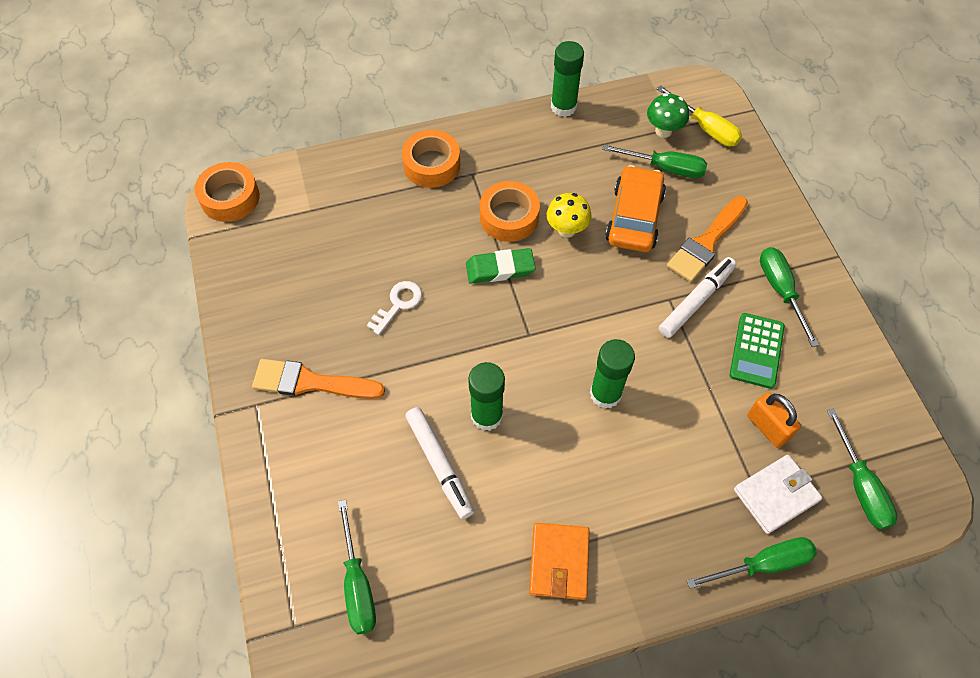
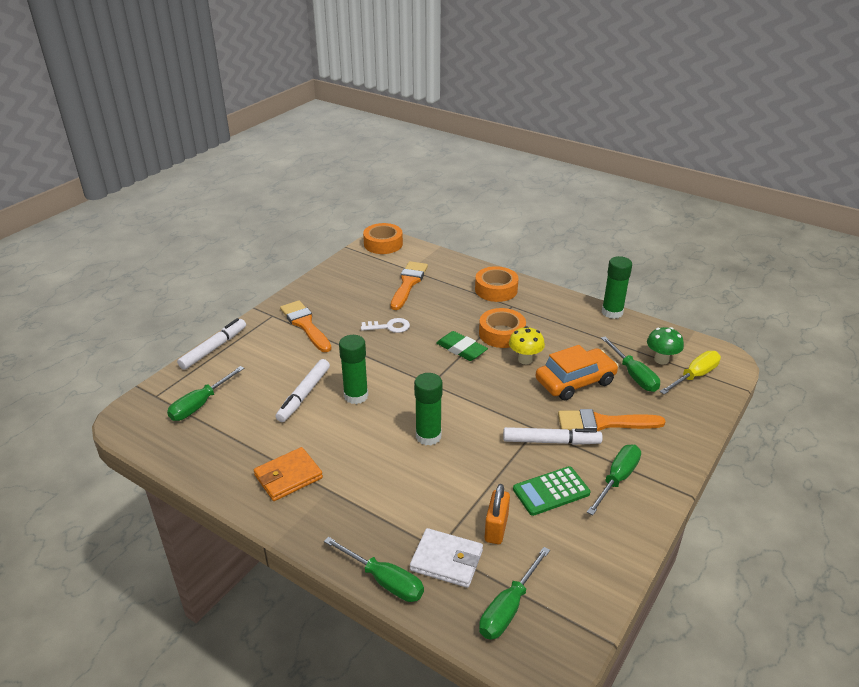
camera: 50 degrees right, 25 degrees down
(259, 508) = (214, 348): none -> white marker
(337, 231) = (408, 284): none -> orange brush
(705, 128) = (694, 376): yellow screwdriver -> yellow screwdriver turned 135 degrees counterclockwise

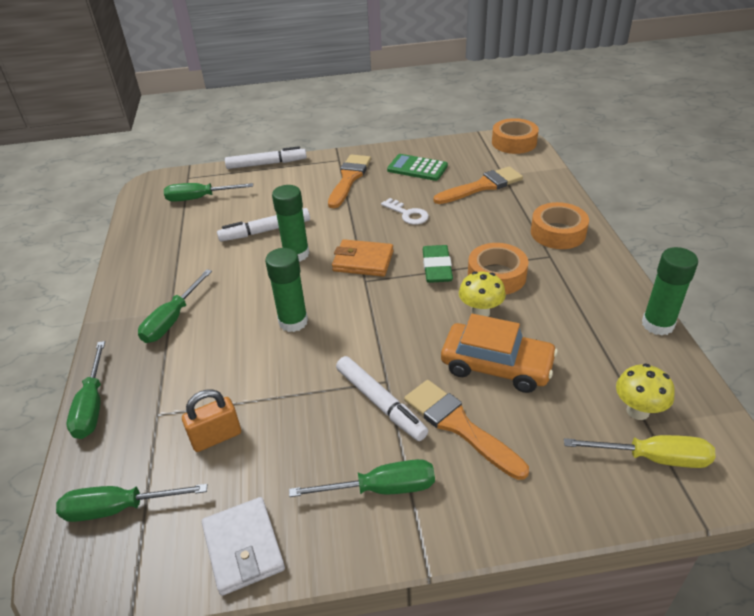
camera: 50 degrees right, 5 degrees up
(288, 477) = (164, 283): orange wallet -> orange wallet (363, 261)
(446, 560) = (146, 429): white wallet -> white wallet (244, 547)
(551, 491) = (306, 446): green calculator -> green calculator (417, 168)
(633, 375) = (574, 404): green screwdriver -> green screwdriver (172, 320)
(661, 359) = (637, 411): green mushroom -> yellow mushroom

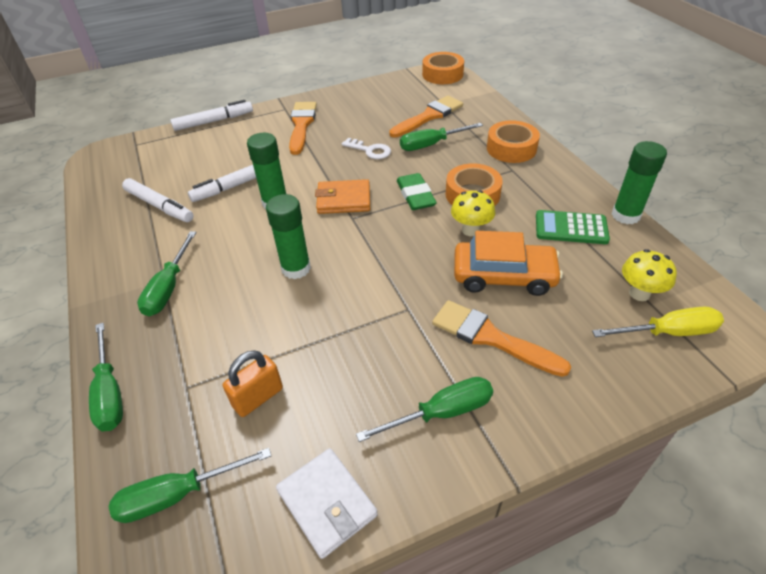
camera: 15 degrees left, 5 degrees up
(199, 198) = (155, 163): green screwdriver -> green screwdriver (431, 145)
(380, 403) = (410, 331): white marker -> white marker (159, 206)
(417, 168) = (363, 107): green calculator -> green calculator (571, 228)

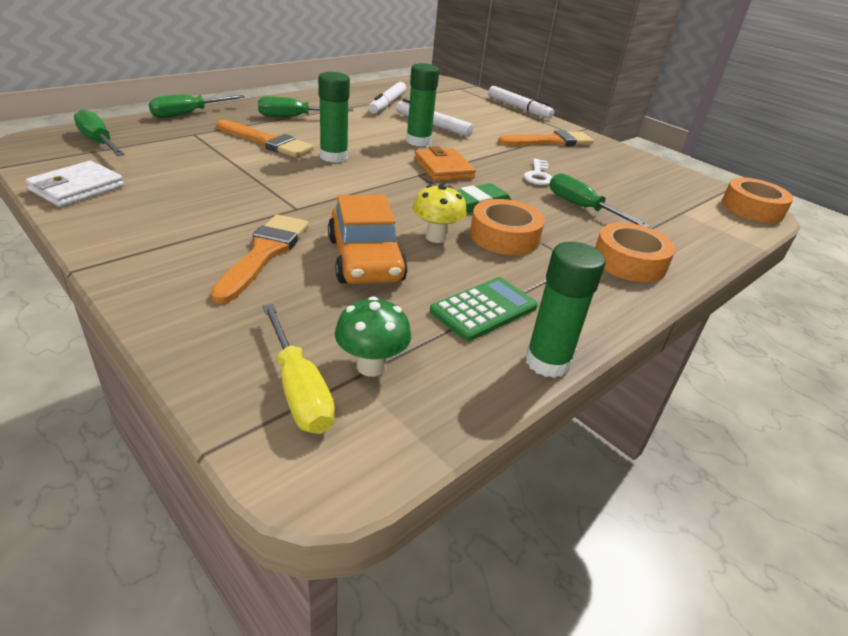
camera: 65 degrees right, 10 degrees down
(258, 397) = (183, 156): orange padlock -> none
(429, 116) = (641, 204): orange brush -> orange brush (267, 142)
(441, 412) = (163, 230): green screwdriver -> none
(571, 228) = (483, 309): green calculator -> green calculator turned 60 degrees clockwise
(639, 293) = (371, 366): yellow mushroom -> green mushroom

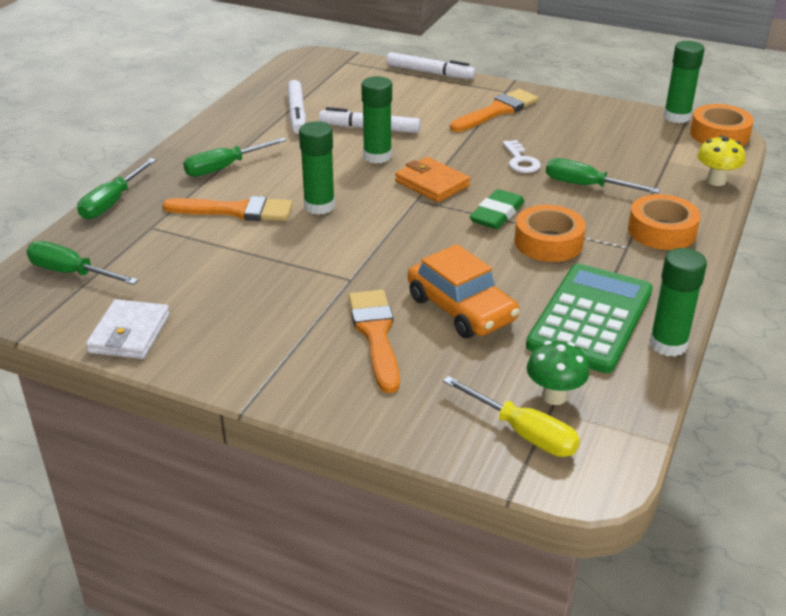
camera: 20 degrees left, 0 degrees up
(436, 237) = (495, 264): yellow mushroom -> yellow mushroom (716, 181)
(483, 309) = (590, 318): green calculator -> green calculator, size x1.68
(717, 186) = (677, 117): none -> green glue stick

